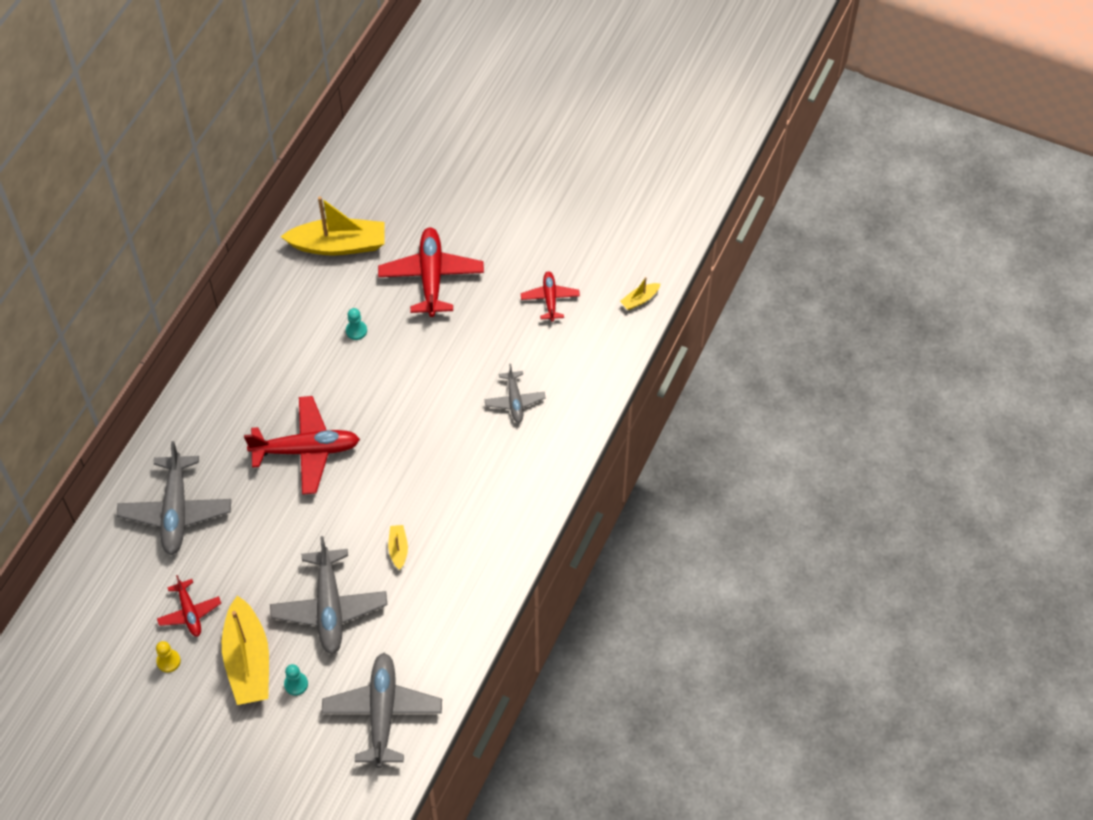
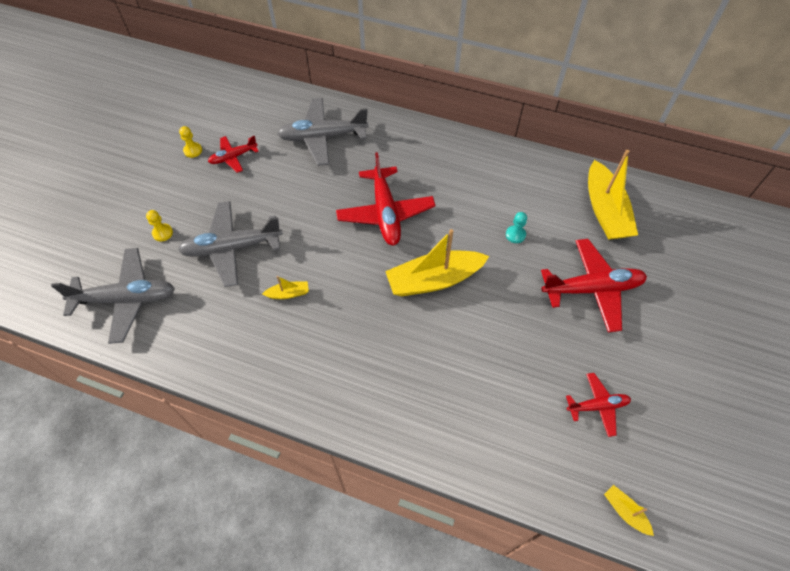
camera: 85 degrees right, 0 degrees up
(248, 661) = (187, 199): yellow boat -> yellow boat (434, 280)
(296, 684) = (162, 233): turquoise pawn -> yellow pawn
(514, 401) = (461, 381): grey plane -> none

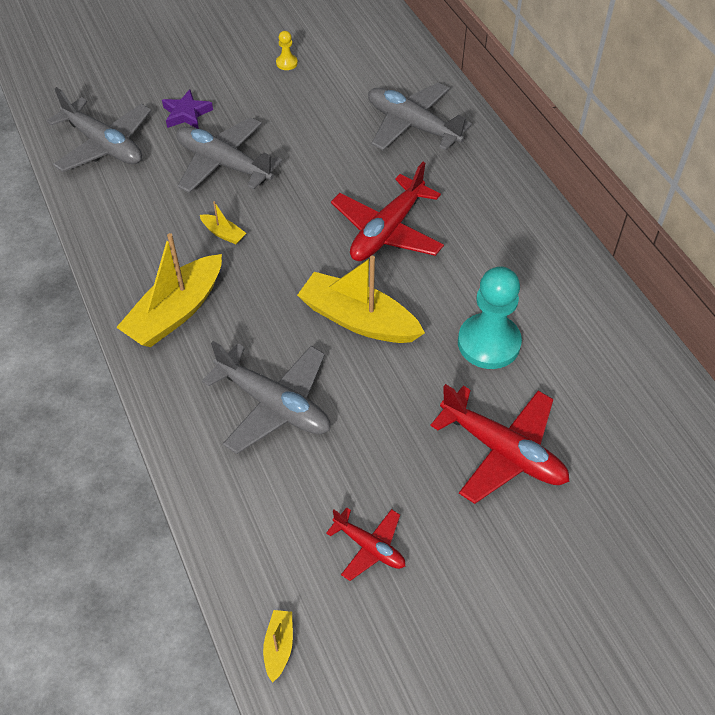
camera: 45 degrees right, 5 degrees down
(162, 233) = (186, 114): yellow pawn -> purple star
(233, 157) = (313, 91): red plane -> none
(450, 374) = (274, 404): none -> grey plane
(515, 235) = (489, 343): turquoise pawn -> turquoise pawn, size x2.32
(605, 211) = (619, 395): yellow boat -> yellow boat (176, 312)

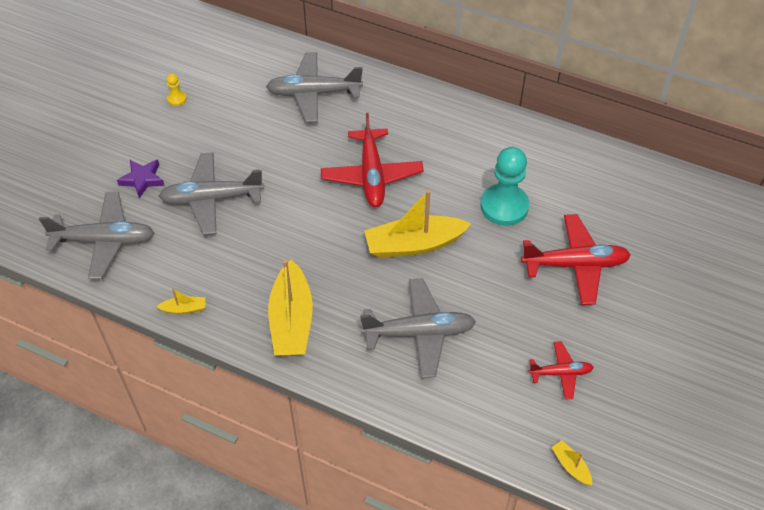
camera: 40 degrees left, 0 degrees up
(223, 233) = (265, 247): yellow boat -> yellow boat (184, 309)

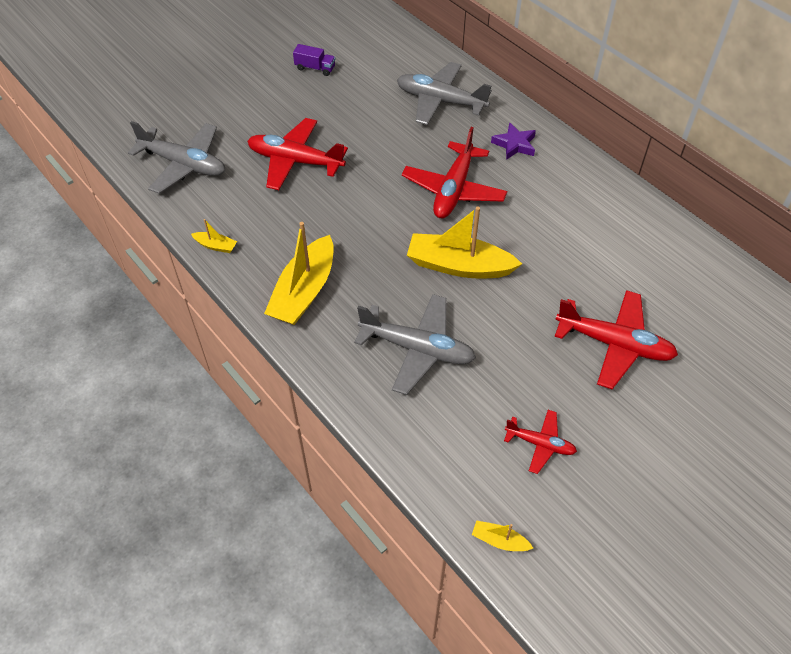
camera: 25 degrees right, 0 degrees up
(142, 179) = (246, 125): purple star -> purple star (514, 144)
(177, 98) = (315, 68): yellow pawn -> purple truck
(211, 199) = (295, 161): grey plane -> red plane
(504, 206) = (570, 262): turquoise pawn -> none
(570, 466) = (499, 540): yellow boat -> yellow boat turned 60 degrees counterclockwise

